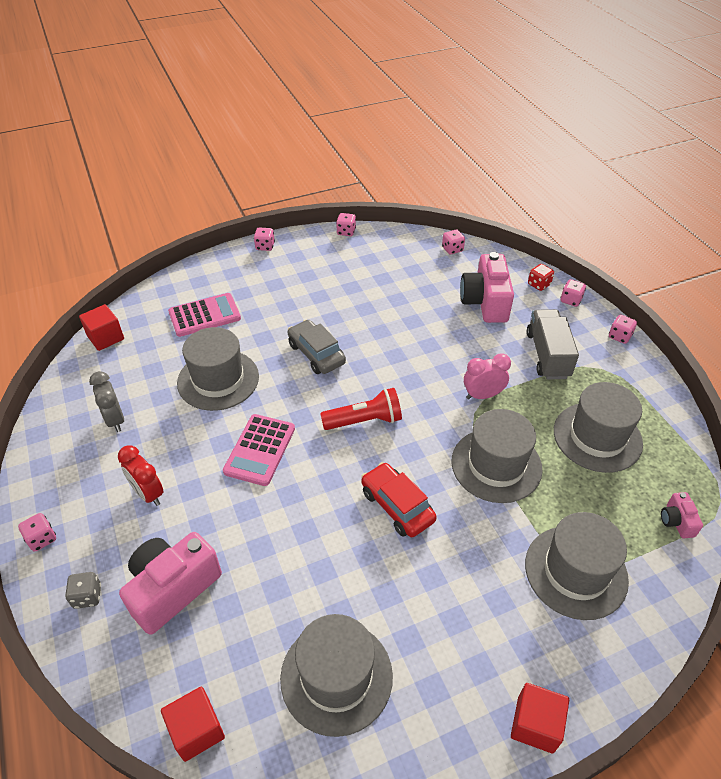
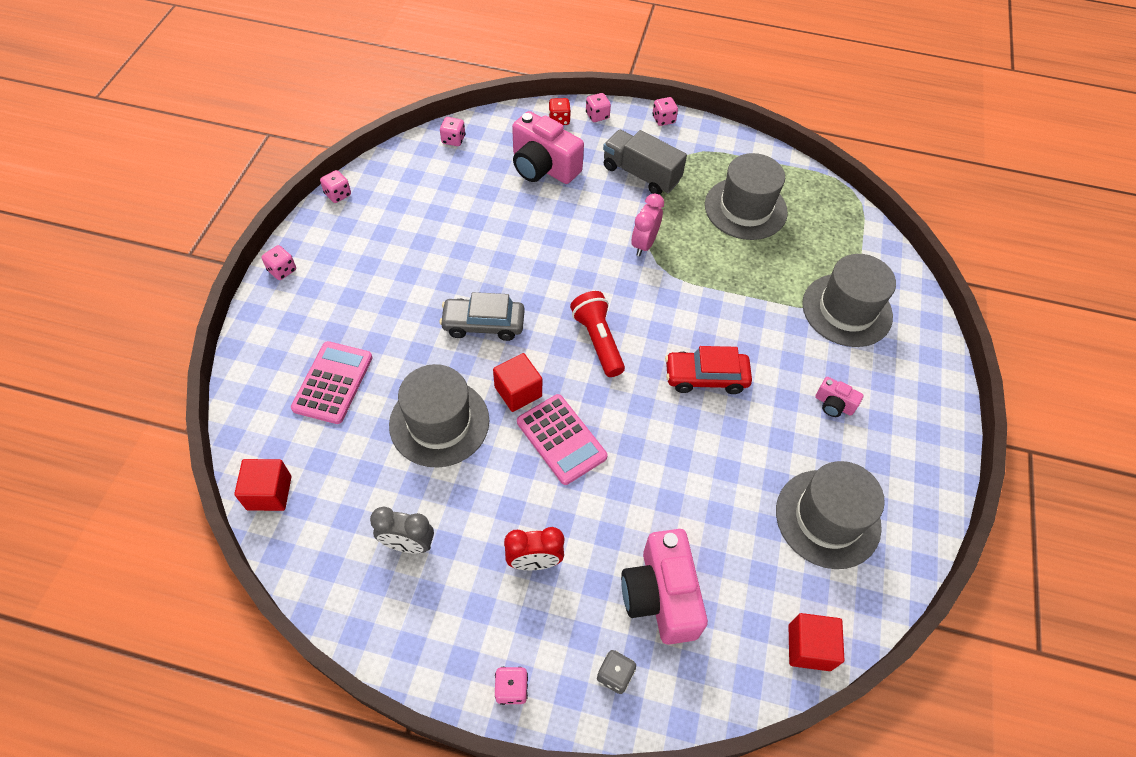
camera: 55 degrees left, 10 degrees up
(364, 421) = (598, 341): red flashlight -> red flashlight turned 45 degrees counterclockwise
(496, 465) = (719, 286): grey hat -> none
(535, 724) = (941, 419): red cube -> red cube (518, 391)
(676, 521) = (849, 225): pink camera -> pink camera (833, 404)

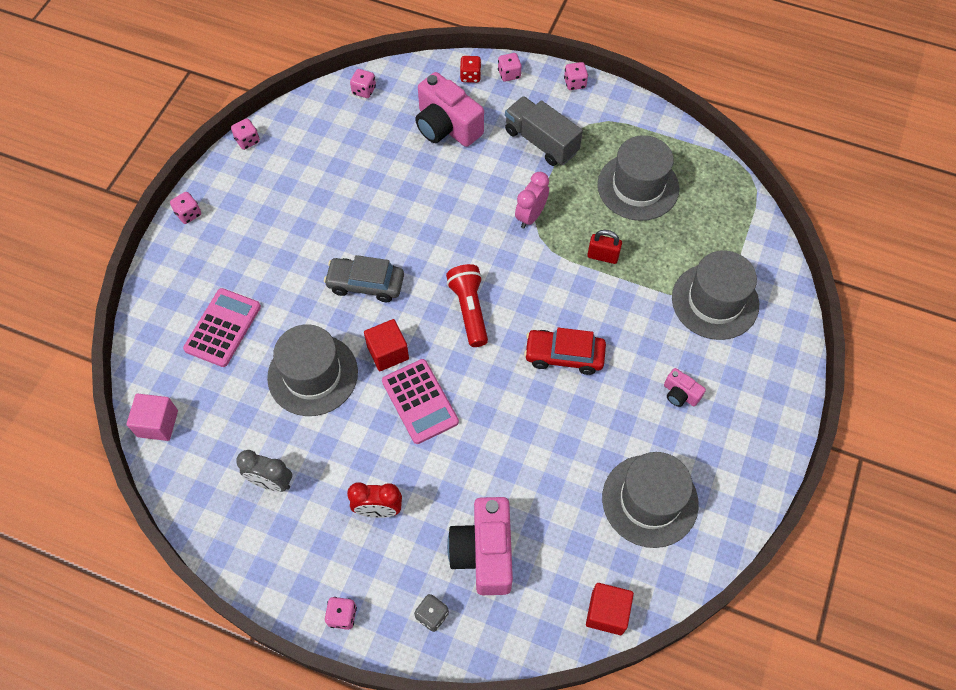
camera: 10 degrees right, 5 degrees up
(269, 493) = (157, 423): red cube -> pink cube
(725, 276) = (603, 256): none -> red padlock

